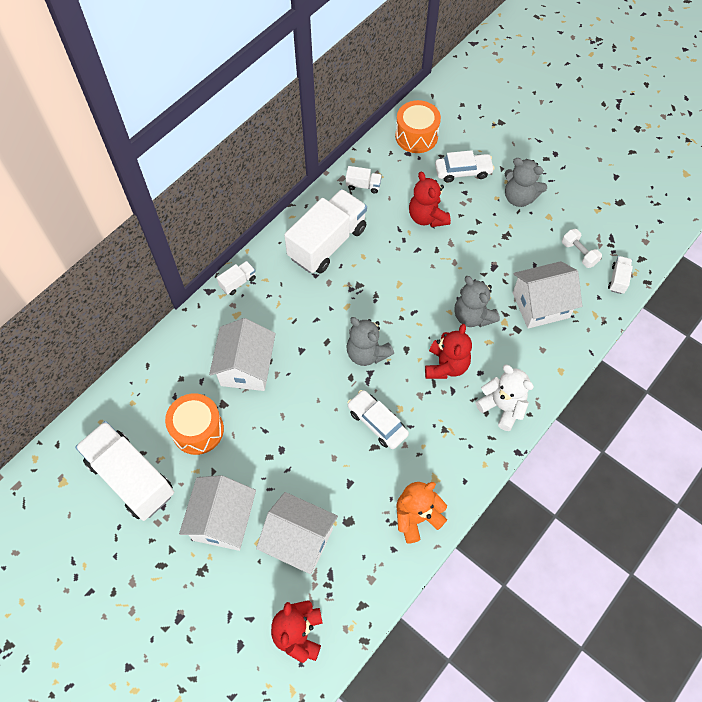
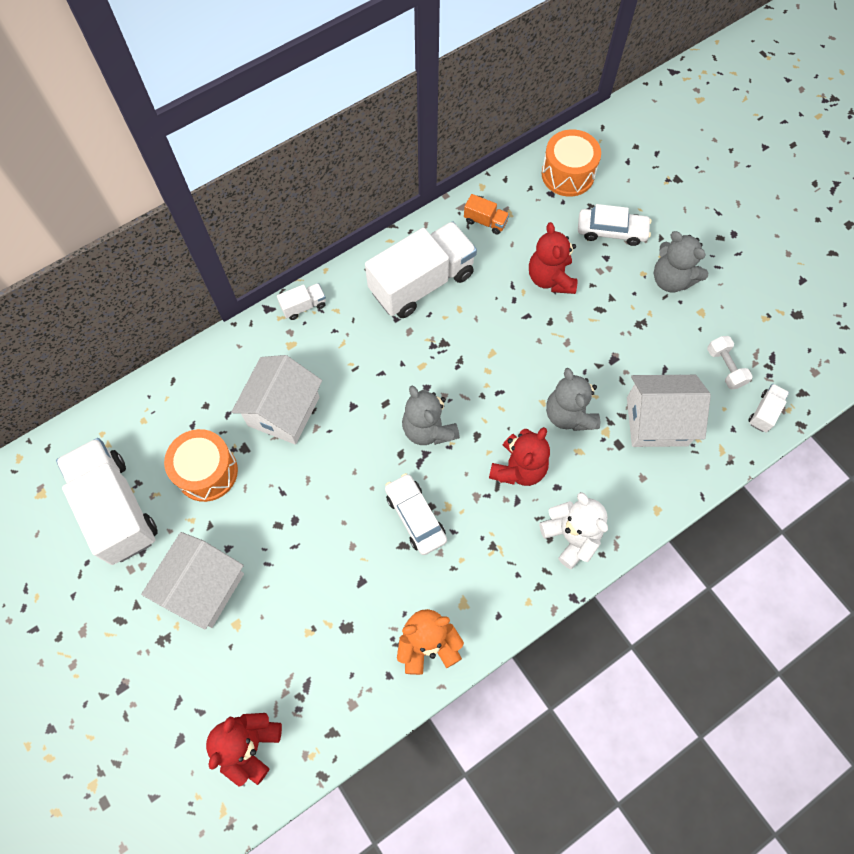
camera: 15 degrees right, 5 degrees up
(299, 540) = (283, 634): white house -> none
(363, 185) = (485, 221): white truck -> orange truck

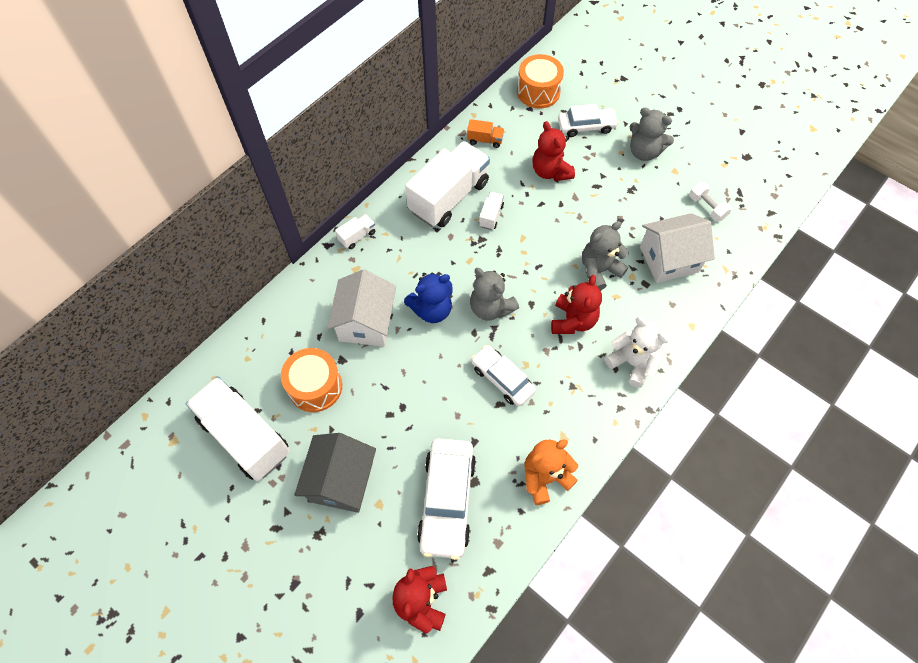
camera: 15 degrees left, 5 degrees down
(204, 587) = (341, 481): white house -> grey house
(311, 641) = (447, 500): none -> white car
(361, 414) = (432, 309): none -> blue teddy bear
(569, 414) = (599, 270): grey teddy bear -> grey teddy bear turned 90 degrees clockwise
(764, 412) = (747, 233): white truck -> white truck (491, 216)

